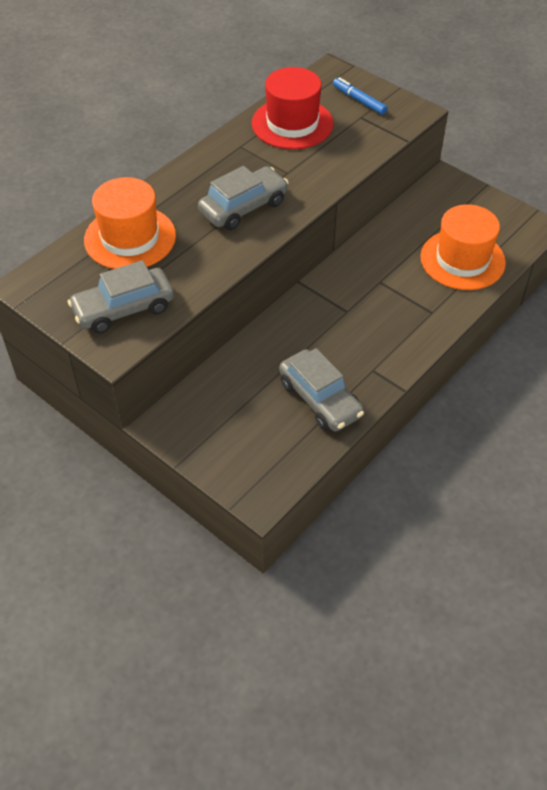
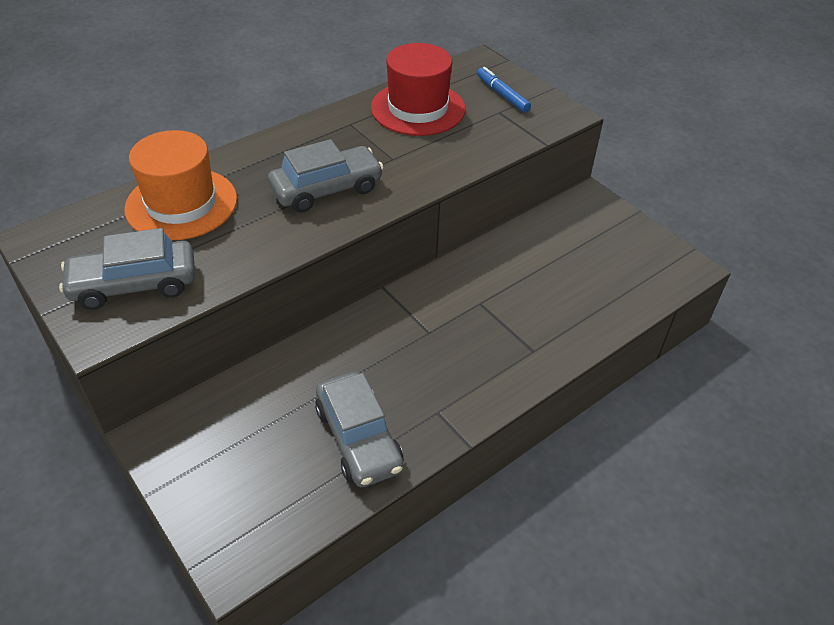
camera: 10 degrees right, 5 degrees down
(462, 260) = (588, 293): orange hat -> none

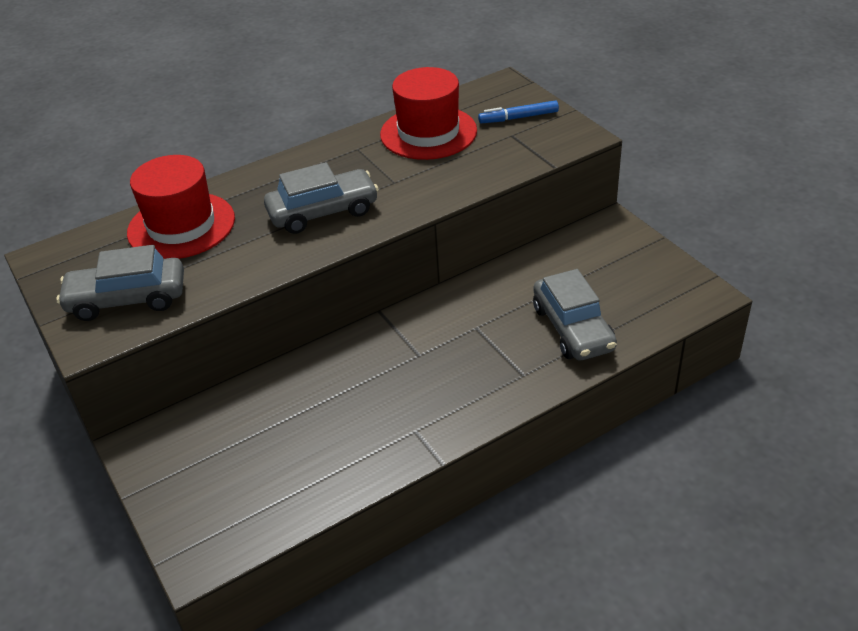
camera: 10 degrees right, 5 degrees down
(181, 204) = (181, 226): orange hat -> red hat
(359, 438) = (333, 453): grey car -> grey car (573, 328)
(502, 95) = (518, 118): blue marker -> blue marker turned 75 degrees counterclockwise

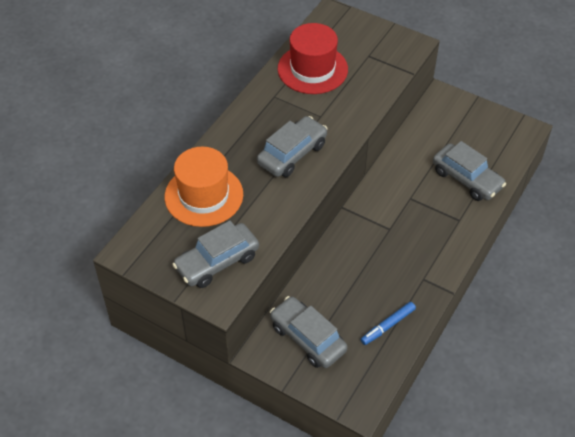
camera: 30 degrees left, 10 degrees up
(181, 226) = (204, 195): red hat -> orange hat
(206, 447) = (307, 338): none -> grey car
(518, 118) = (363, 40): blue marker -> blue marker (388, 326)

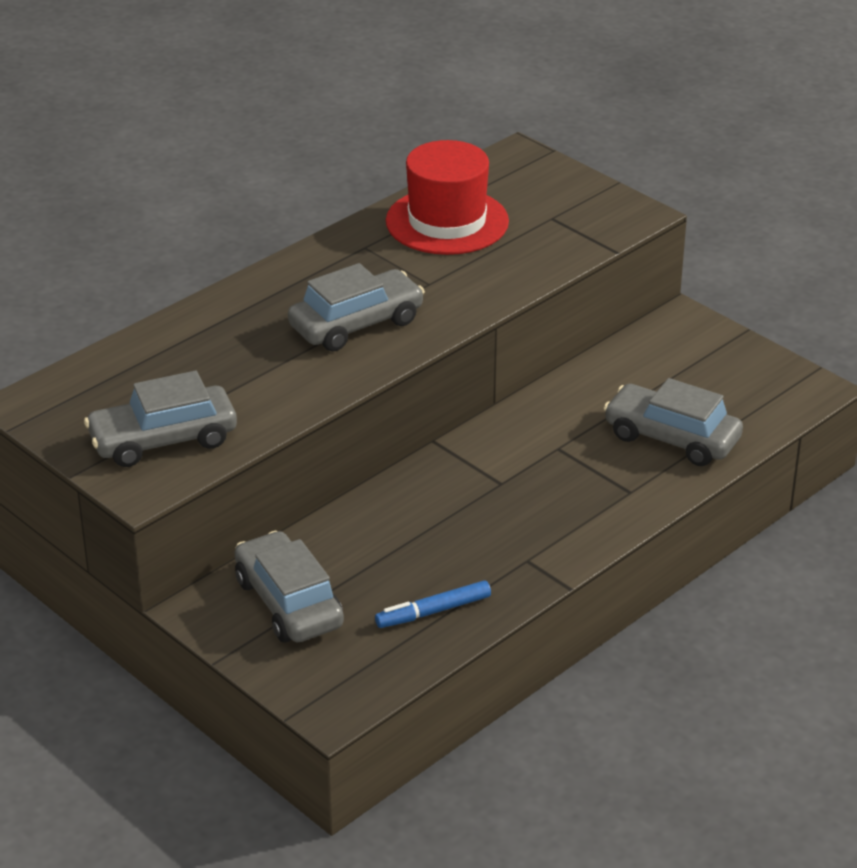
camera: 15 degrees right, 15 degrees down
(204, 195) = (184, 354): orange hat -> none
(467, 179) = (671, 438): grey car -> grey car turned 150 degrees clockwise

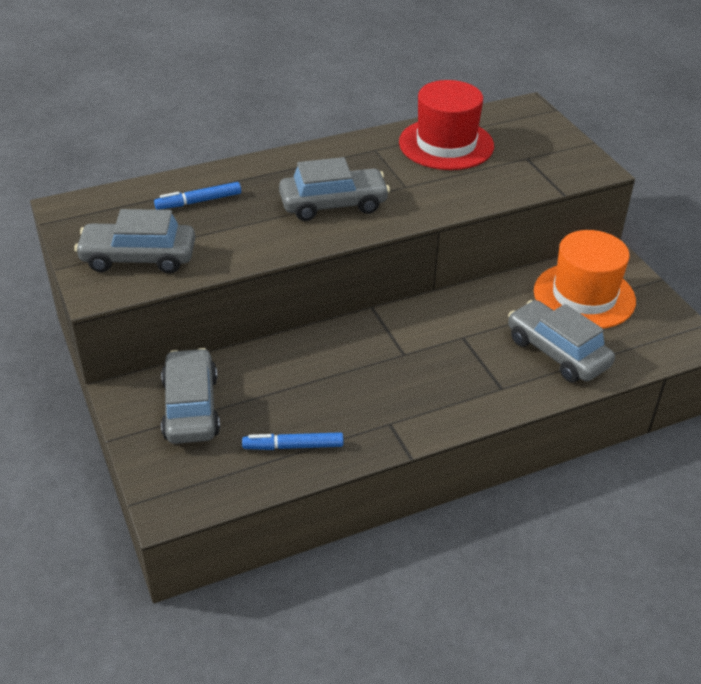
camera: 20 degrees right, 5 degrees up
(189, 358) = (199, 201): none -> blue marker
(671, 368) = (584, 296): none -> orange hat

